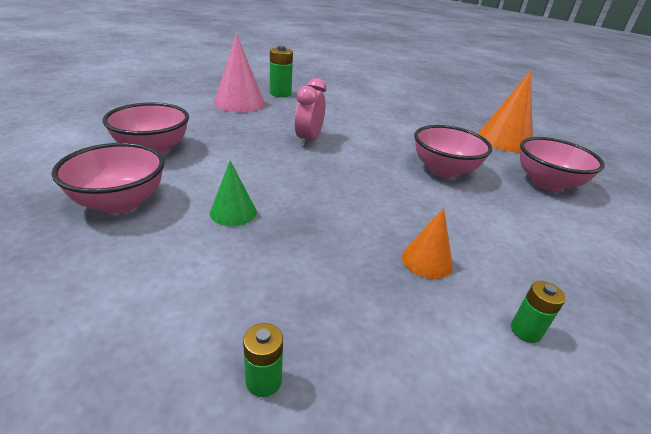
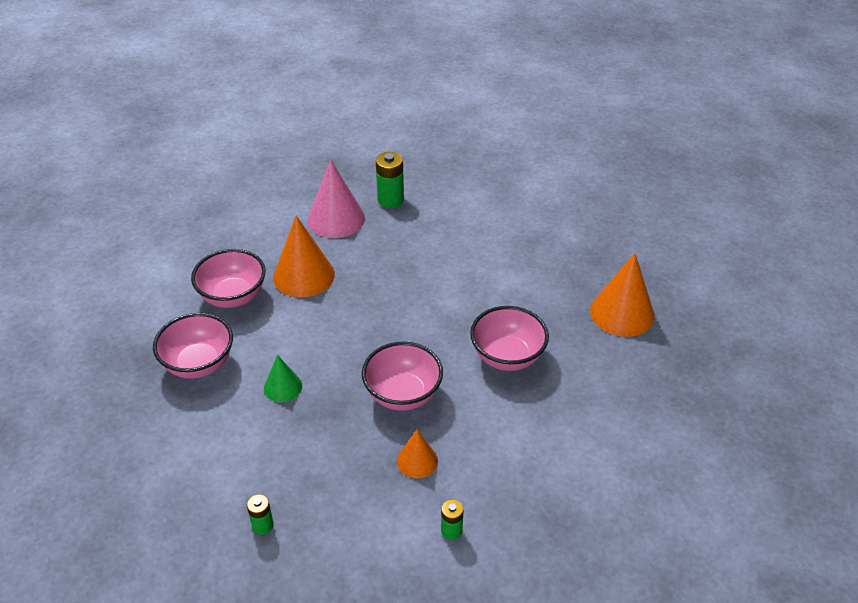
camera: 20 degrees right, 10 degrees up
(223, 133) = (304, 275): none -> orange cone
(308, 140) = (387, 294): pink clock -> none
(547, 183) = (611, 389): pink bowl -> pink bowl (403, 394)

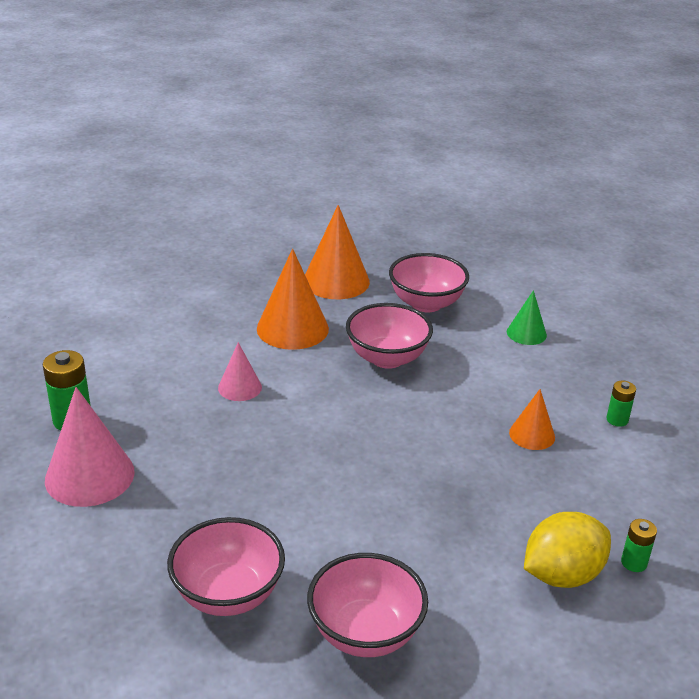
camera: 85 degrees left, 10 degrees down
(249, 475) = (562, 574): none -> yellow lemon
(283, 387) = (417, 541): green cone -> green cone (526, 333)
(304, 275) = (204, 514): orange cone -> orange cone (292, 328)
(403, 394) = (437, 437): pink bowl -> pink bowl (426, 303)
(444, 273) = (240, 387): none -> pink cone

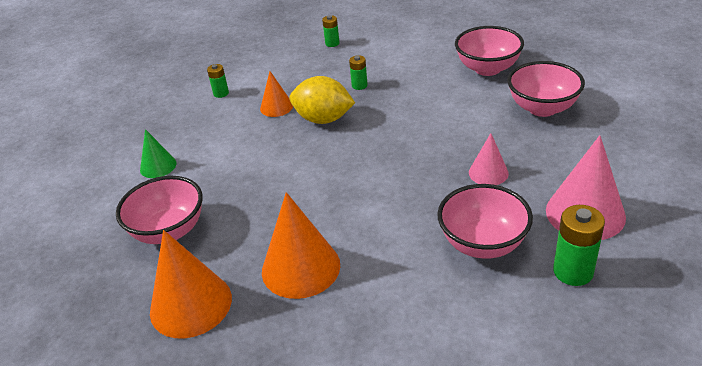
camera: 130 degrees left, 5 degrees up
(240, 387) = (408, 231): pink cone -> pink cone (488, 173)
(387, 358) = (274, 197): pink bowl -> pink bowl (482, 243)
(490, 510) = (359, 85): none -> green battery
(562, 574) = (369, 52): yellow lemon -> yellow lemon (323, 119)

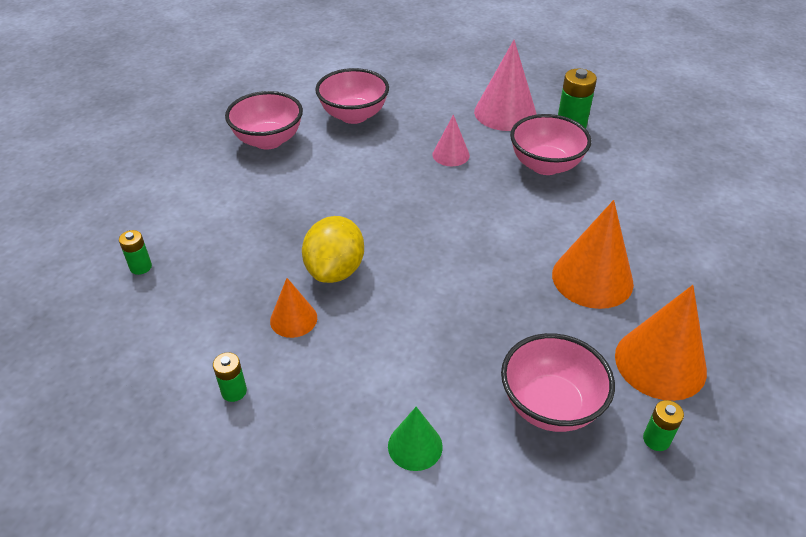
camera: 95 degrees left, 5 degrees up
(359, 85) = (267, 239): green battery -> green battery (656, 439)

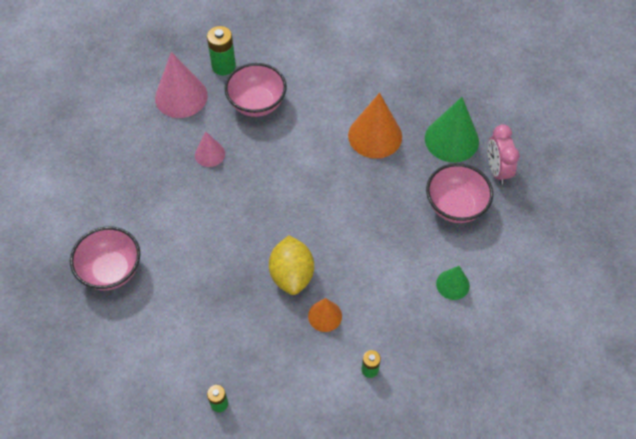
camera: 65 degrees left, 15 degrees up
(335, 270) = (292, 275): yellow lemon -> yellow lemon turned 45 degrees clockwise
(353, 115) = (117, 197): pink bowl -> none
(656, 439) = (497, 170): green battery -> pink clock
(660, 363) = (451, 139): orange cone -> green cone

